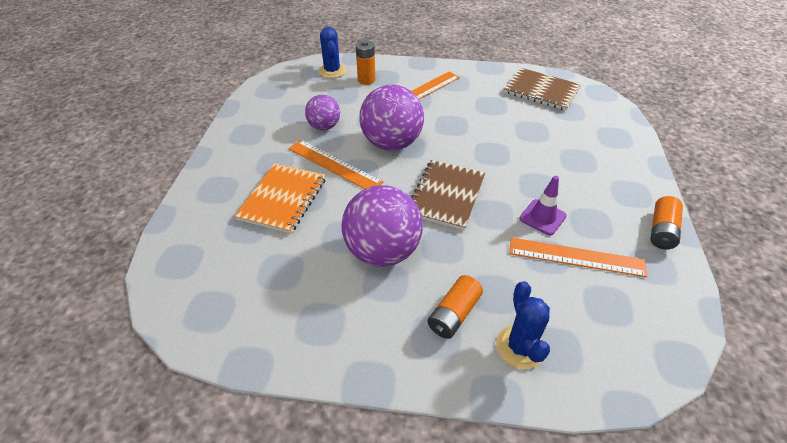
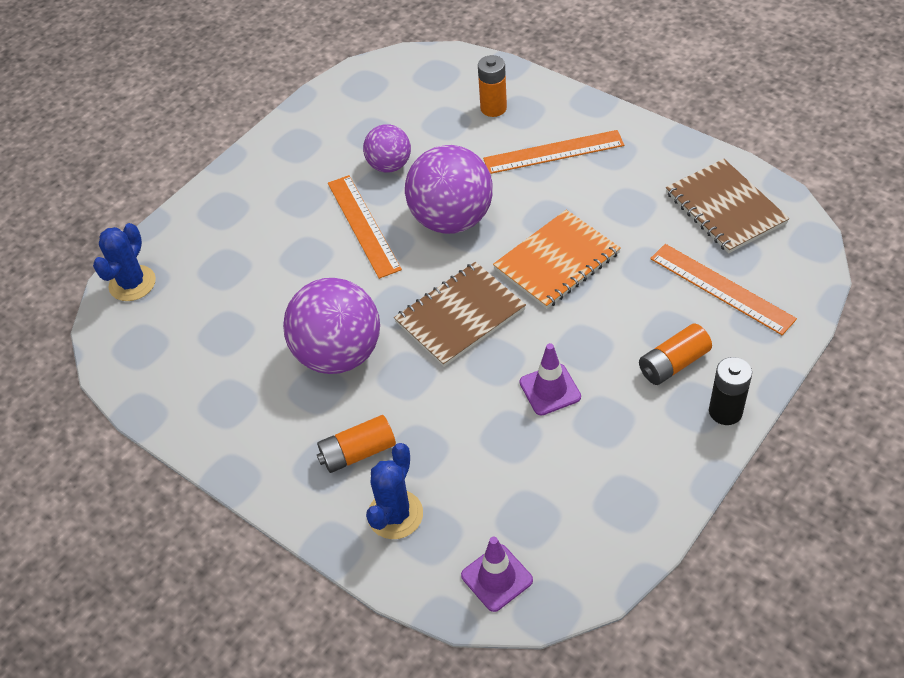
camera: 35 degrees right, 5 degrees up
(283, 199) = (280, 249): orange notebook -> orange notebook (556, 261)
(332, 71) = (459, 78): blue cactus -> blue cactus (132, 283)
(576, 257) = (544, 453): orange ruler -> orange ruler (721, 288)
(629, 357) = (497, 578): none -> purple traffic cone
(649, 189) = (725, 411): none -> black battery
(661, 230) = (682, 468): orange battery -> orange battery (673, 363)

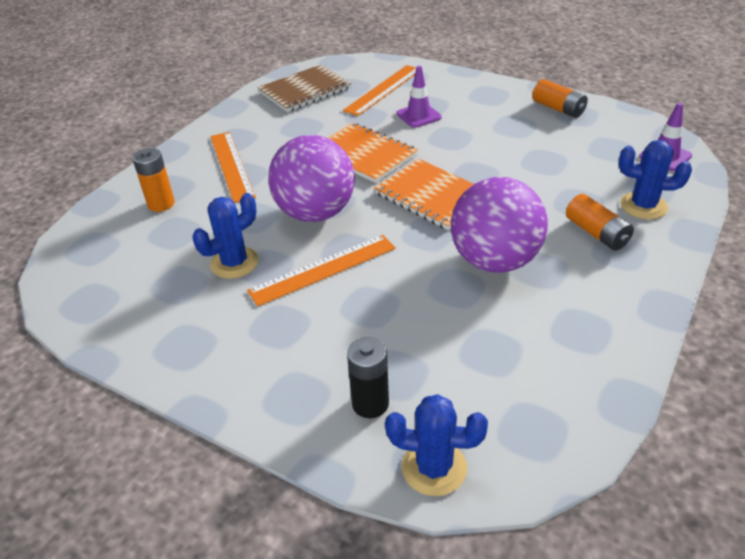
camera: 100 degrees left, 10 degrees down
(389, 165) = (234, 263): purple ball -> blue cactus
(460, 316) = (432, 196): brown notebook -> orange notebook
(550, 389) = (495, 148): purple traffic cone -> purple traffic cone (418, 115)
(673, 363) = (455, 103): orange battery -> orange battery (558, 109)
(725, 411) = (489, 85): black battery -> black battery (370, 403)

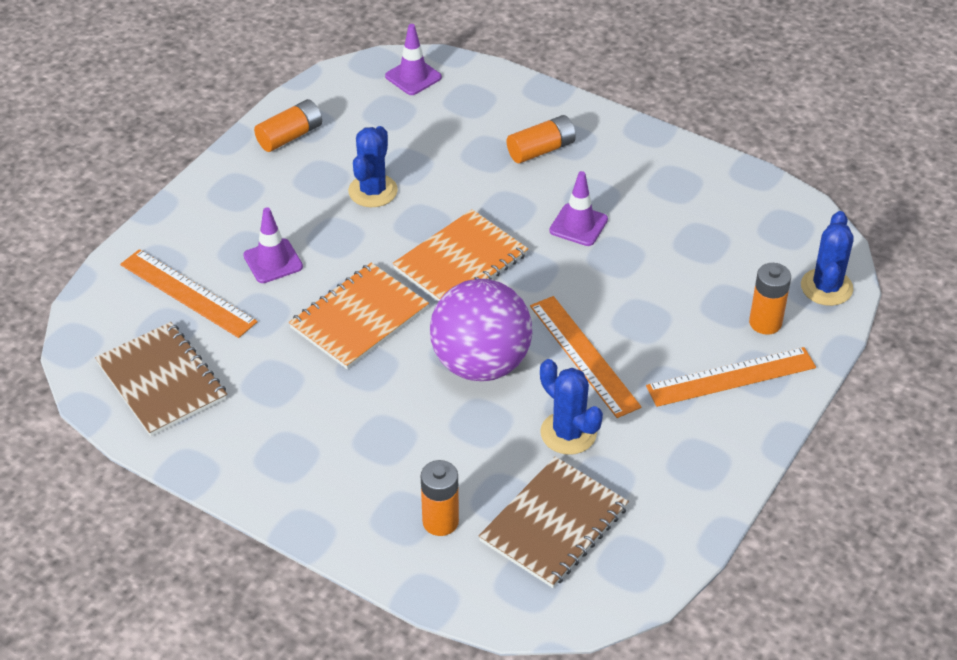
camera: 90 degrees left, 5 degrees up
(142, 258) = (554, 524): none -> brown notebook
(232, 165) = (359, 453): orange ruler -> orange ruler (731, 377)
(370, 403) = (765, 323): black battery -> orange battery
(494, 261) = (578, 225): purple ball -> purple traffic cone
(643, 206) = (500, 110): blue cactus -> blue cactus (373, 191)

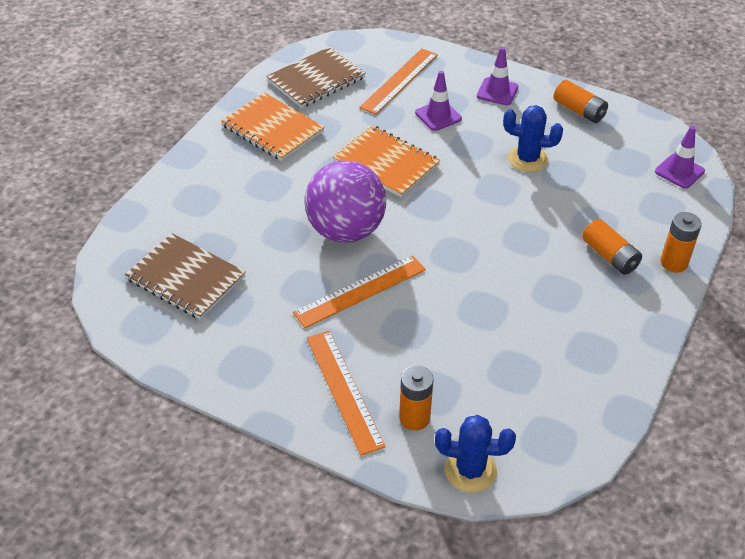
camera: 85 degrees right, 0 degrees up
(440, 521) = (191, 218): orange battery -> orange battery (674, 263)
(460, 262) = (456, 213): orange notebook -> orange notebook (273, 129)
(568, 433) = (276, 283): blue cactus -> none
(578, 225) = (517, 284): purple traffic cone -> purple traffic cone (497, 92)

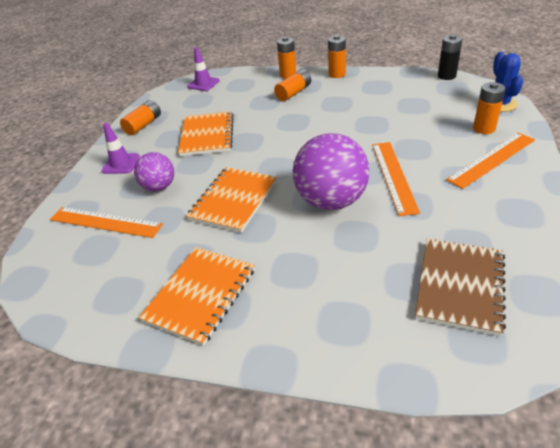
camera: 100 degrees left, 5 degrees down
(316, 79) = (103, 285): brown notebook -> none
(360, 291) = (393, 176): orange ruler -> orange ruler turned 45 degrees clockwise
(438, 116) = (159, 187): purple traffic cone -> purple ball
(527, 159) = (207, 135): blue cactus -> orange notebook
(592, 450) = (446, 76): none -> black battery
(654, 318) = (337, 74): none -> orange battery

